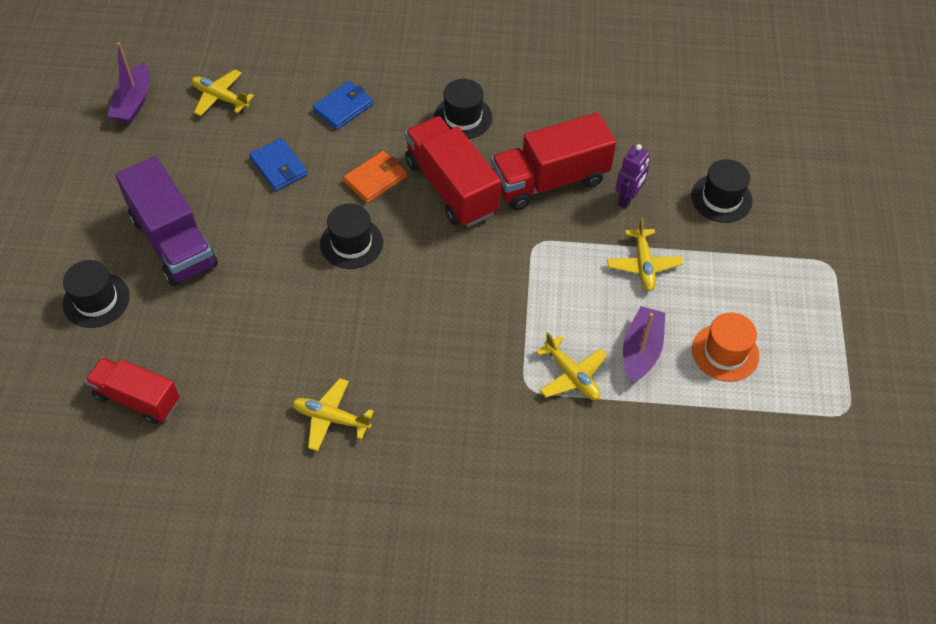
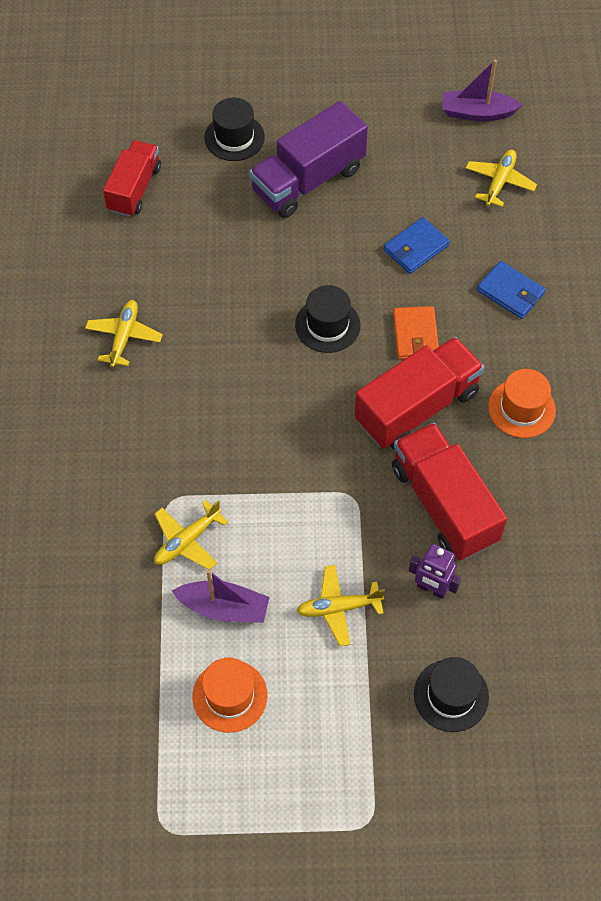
camera: 85 degrees right, 5 degrees up
(375, 179) = (415, 335): orange wallet -> orange wallet turned 45 degrees clockwise
(463, 117) = (521, 408): black hat -> orange hat

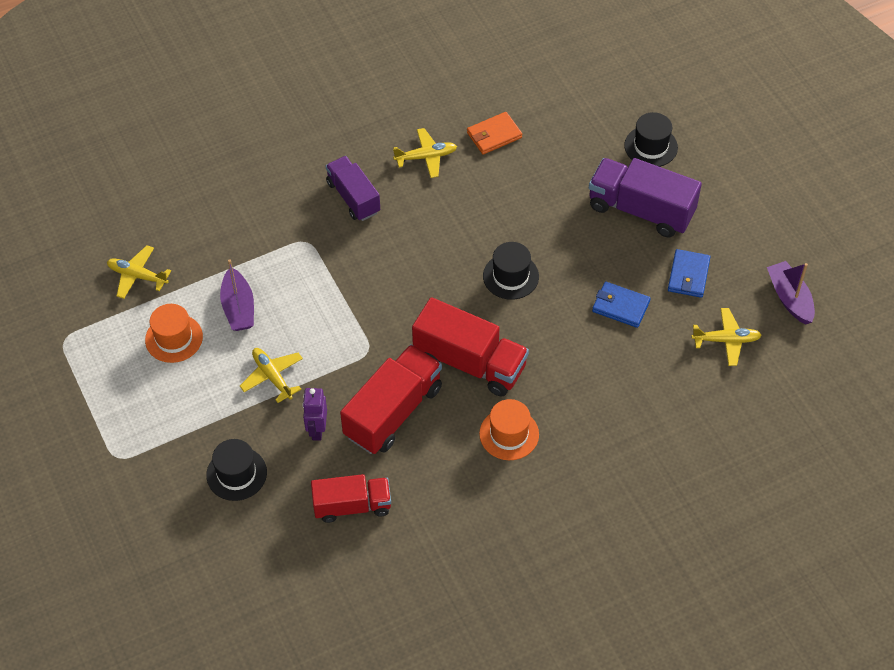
camera: 65 degrees right, 5 degrees down
(134, 189) = (560, 106): red truck -> red truck (352, 506)
(137, 429) = (353, 197): none -> purple truck
(187, 541) = (280, 264): yellow plane -> yellow plane (137, 276)
(415, 335) = (536, 337): orange wallet -> orange wallet (494, 135)
(510, 292) = (617, 387): blue wallet -> blue wallet (688, 275)

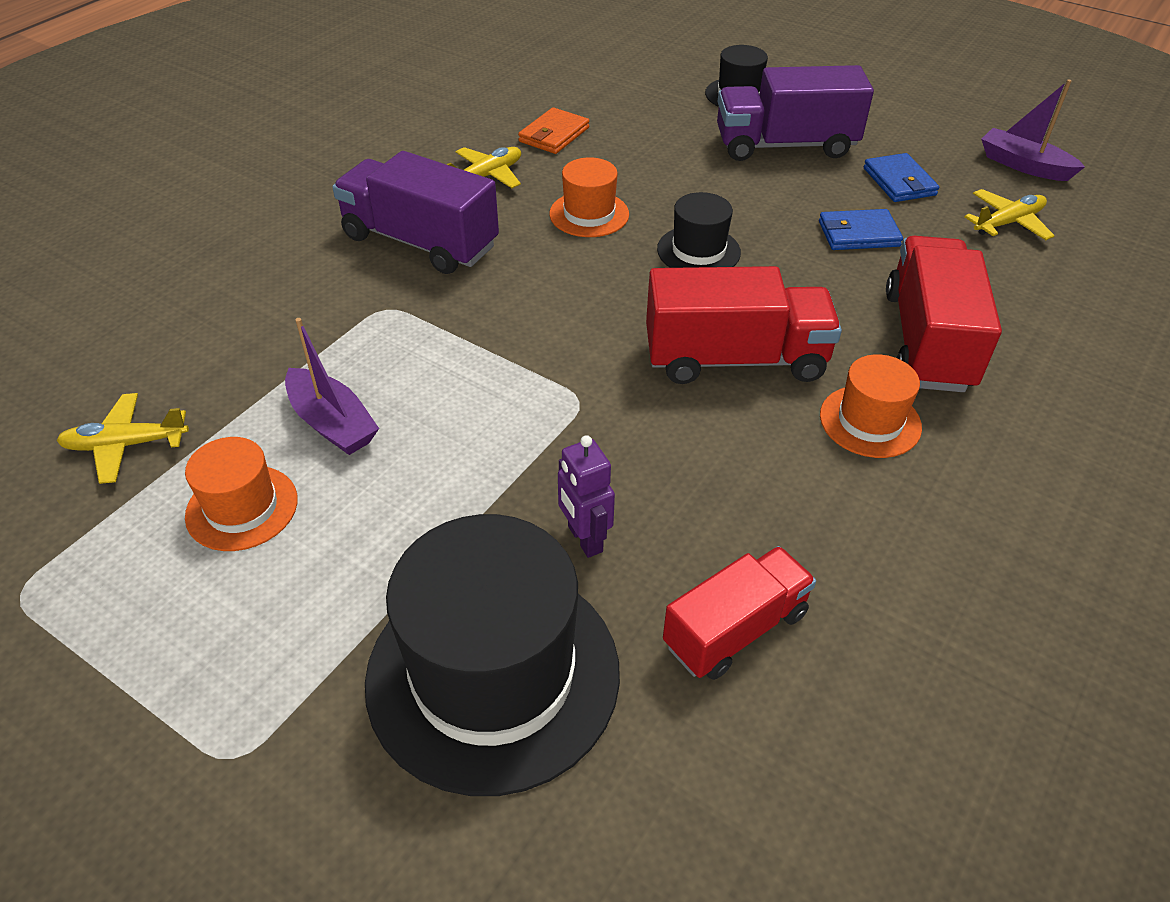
camera: 30 degrees left, 10 degrees down
(236, 474) = (493, 674): black hat -> black hat, size x2.01
(272, 376) = (453, 494): yellow plane -> none
(353, 197) = (420, 242): purple truck -> purple truck, size x1.52
(393, 412) = (682, 463): red truck -> red truck (927, 340)
(467, 217) = (589, 214): none -> orange hat

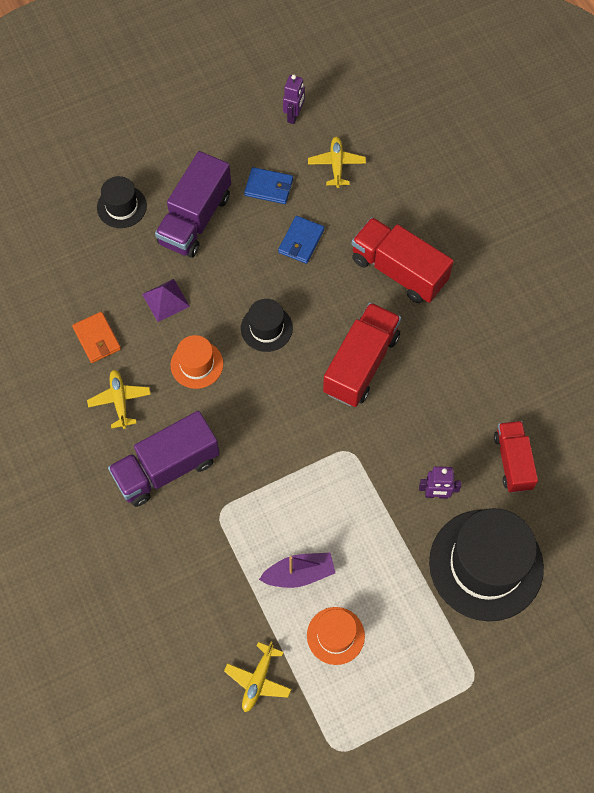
camera: 60 degrees left, 20 degrees up
(653, 162) = (166, 300): none -> purple pyramid
(870, 421) = (434, 334): orange hat -> none
(1023, 165) = (294, 116): purple boat -> purple robot

